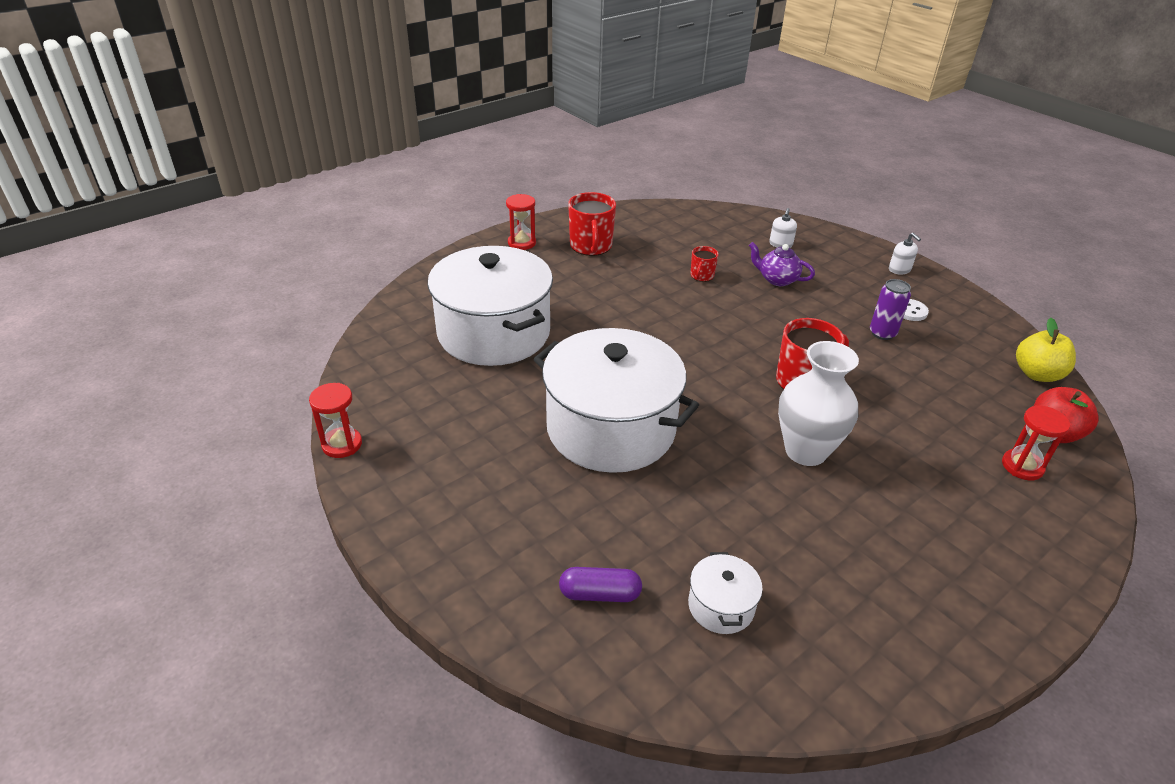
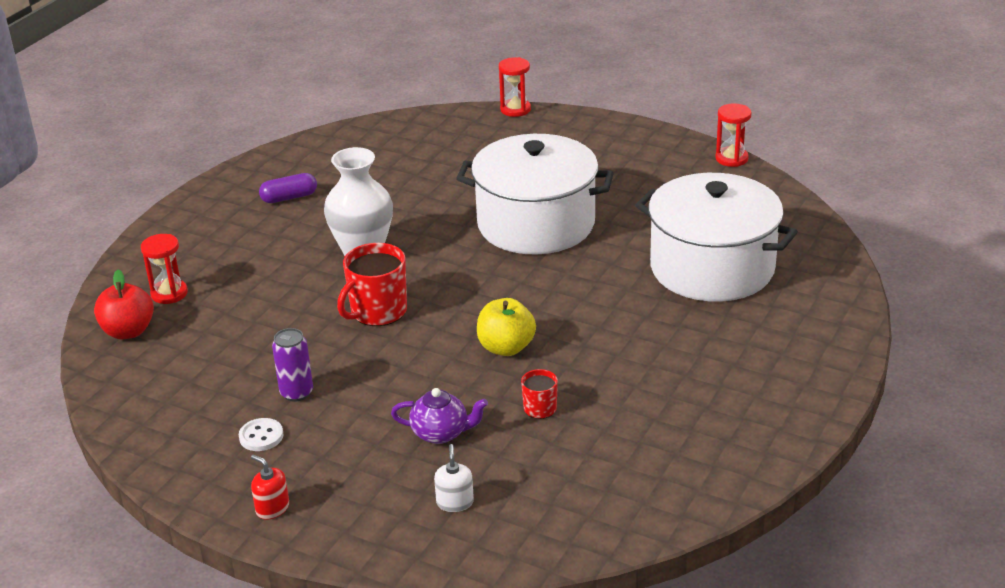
camera: 160 degrees right, 5 degrees down
(522, 243) = (802, 385): red hourglass -> red hourglass (515, 109)
(591, 246) = (711, 409): red mug -> none
(600, 594) = (480, 141): purple capsule -> purple capsule (289, 197)
(721, 606) = (400, 155): white pot -> none
(899, 269) = (272, 508): white soap dispenser -> red soap dispenser
(1037, 374) = (122, 392): yellow apple -> yellow apple (506, 347)

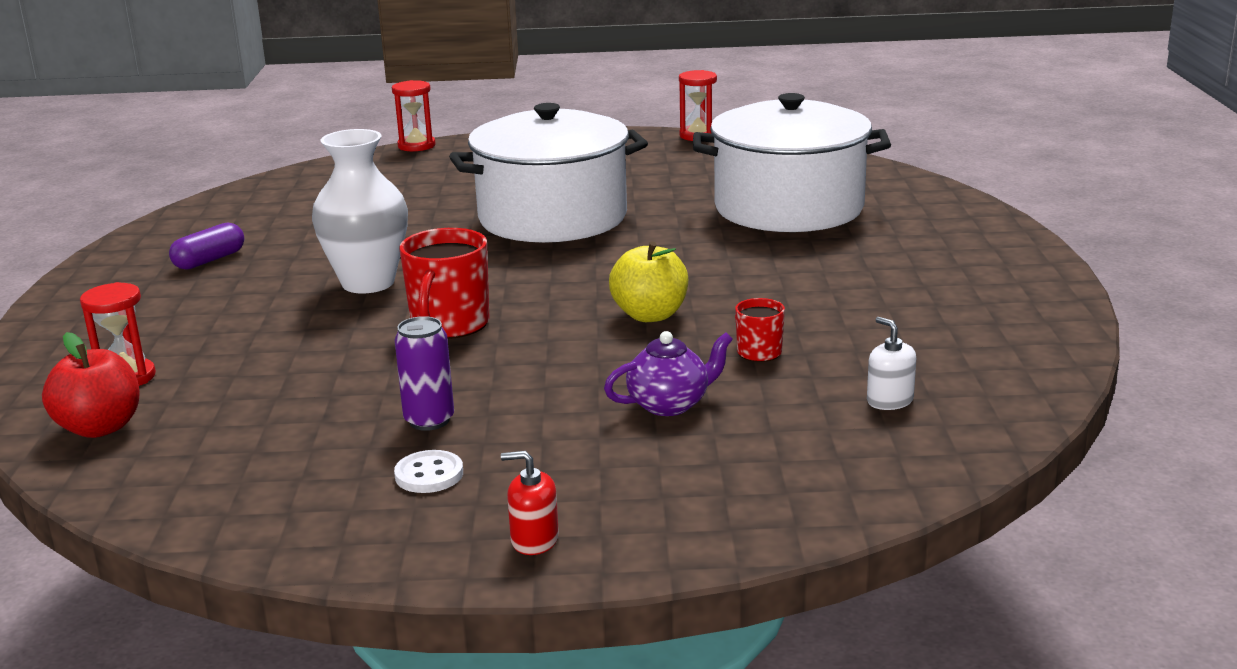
camera: 30 degrees left, 10 degrees down
(455, 502) = (772, 459): white soap dispenser -> white soap dispenser (889, 401)

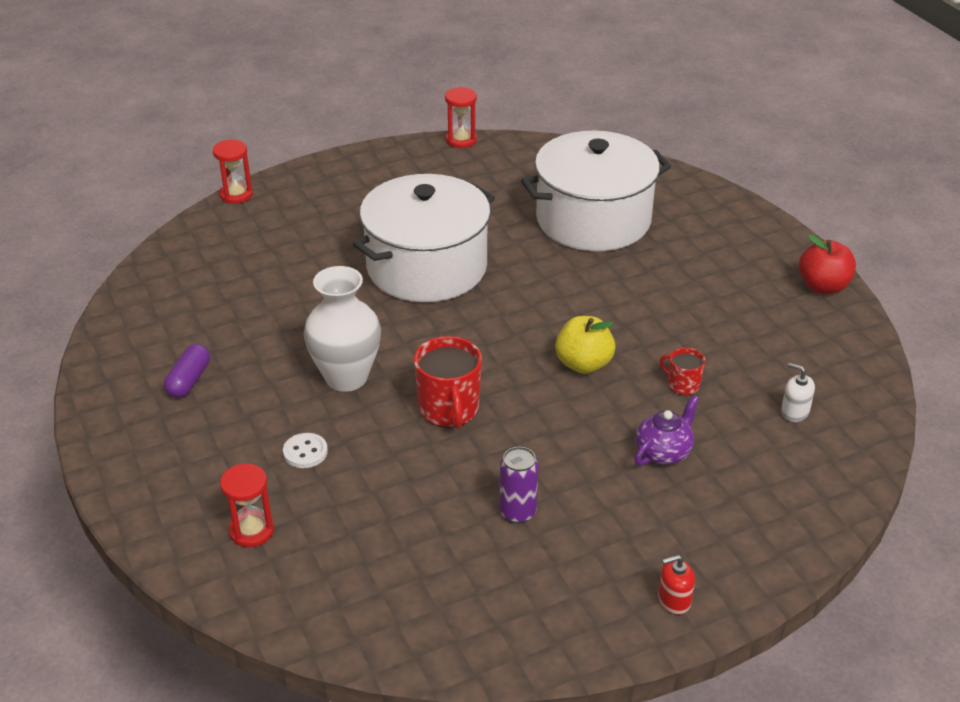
camera: 25 degrees left, 15 degrees up
(100, 428) = (283, 588): red apple -> red apple (823, 286)
(429, 474) = (560, 563): white button -> white button (305, 452)

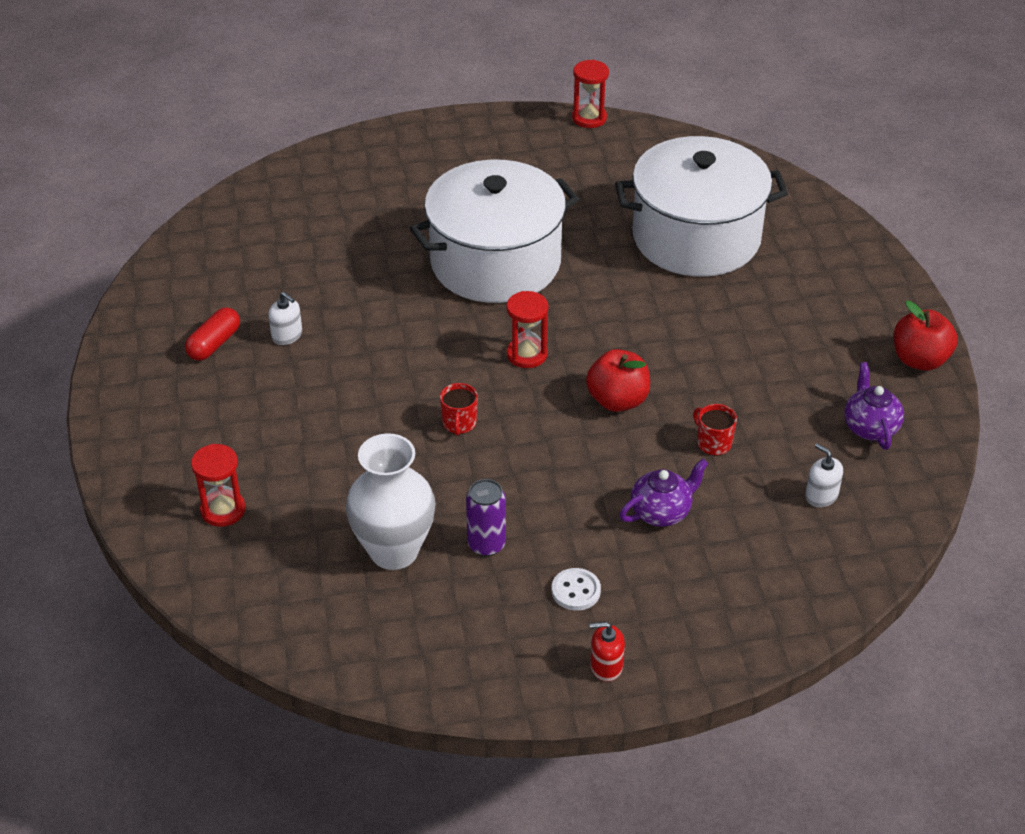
camera: 15 degrees right, 5 degrees up
(189, 380) = (214, 344): purple capsule -> red capsule
(236, 195) = (328, 145): red hourglass -> red hourglass (527, 354)
(257, 361) = (287, 335): none -> white soap dispenser
(305, 452) = (301, 440): white button -> white button (576, 591)
(346, 377) = (369, 369): white vase -> white vase (394, 551)
(449, 409) = (459, 423): red mug -> red mug, size x0.54
(583, 364) = (617, 400): yellow apple -> red apple
(808, 347) = (870, 427): none -> purple teapot

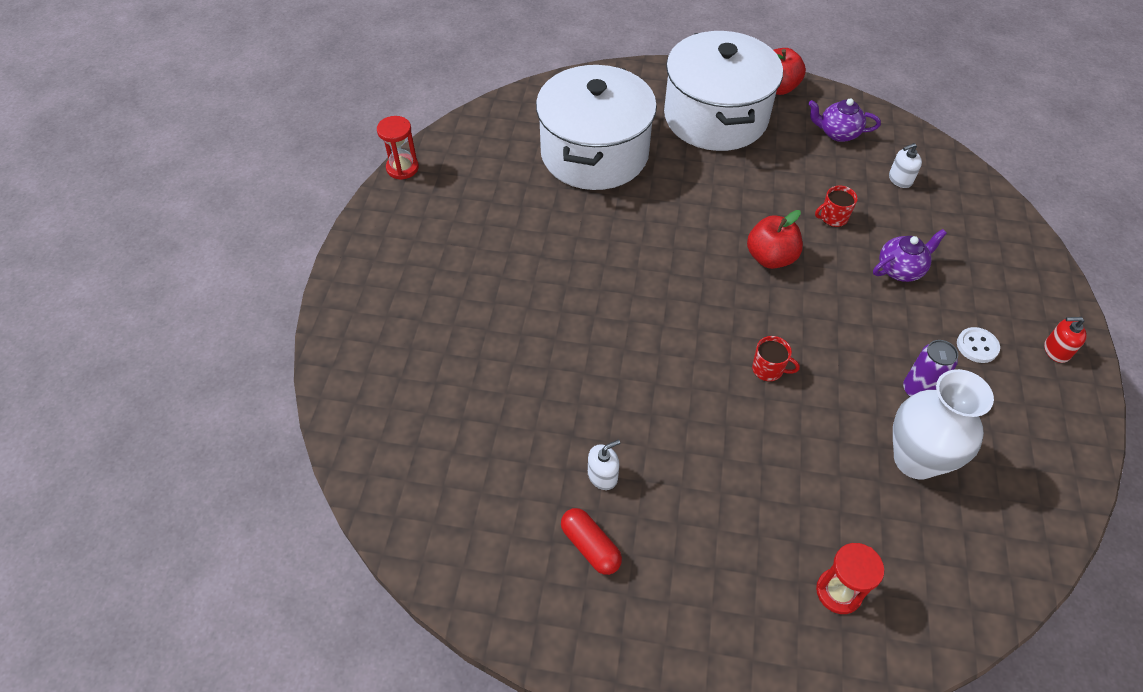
camera: 70 degrees left, 10 degrees up
(495, 262) = (567, 286): white pot -> white pot (715, 117)
(527, 354) = (696, 299): red hourglass -> none
(606, 666) = (1056, 350): red soap dispenser -> red soap dispenser turned 75 degrees clockwise
(661, 512) = (900, 269): purple teapot -> purple teapot turned 75 degrees clockwise

